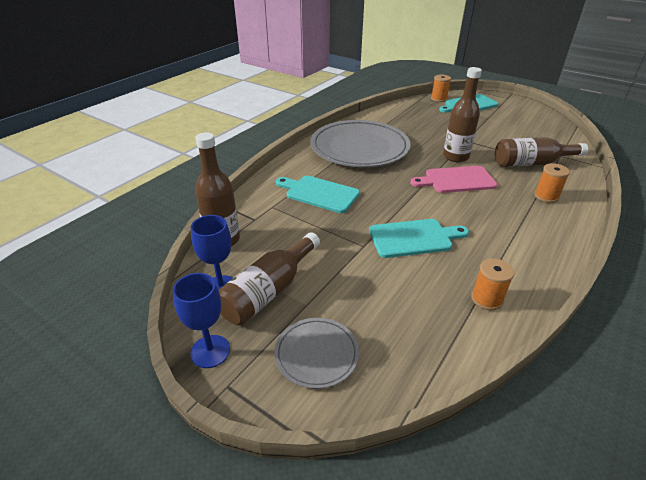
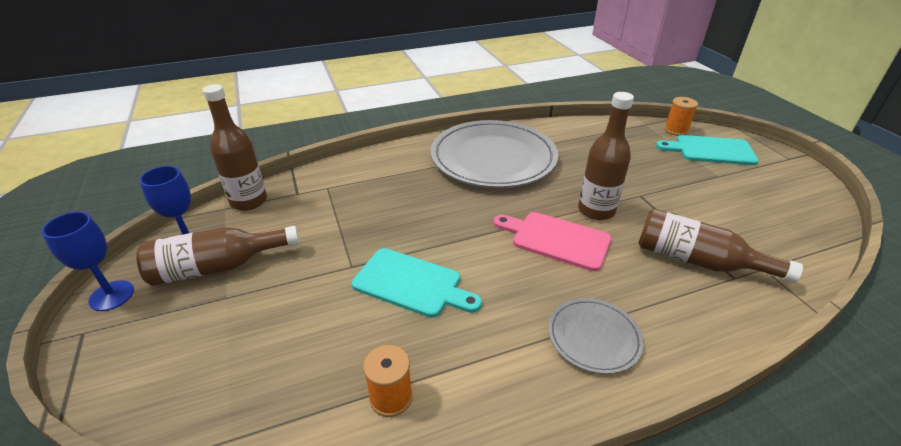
camera: 35 degrees right, 0 degrees up
(316, 354) = (170, 349): grey plate -> grey plate (593, 337)
(319, 193) = (385, 192): turquoise cutting board -> none
(546, 196) = (655, 314): orange spool -> none

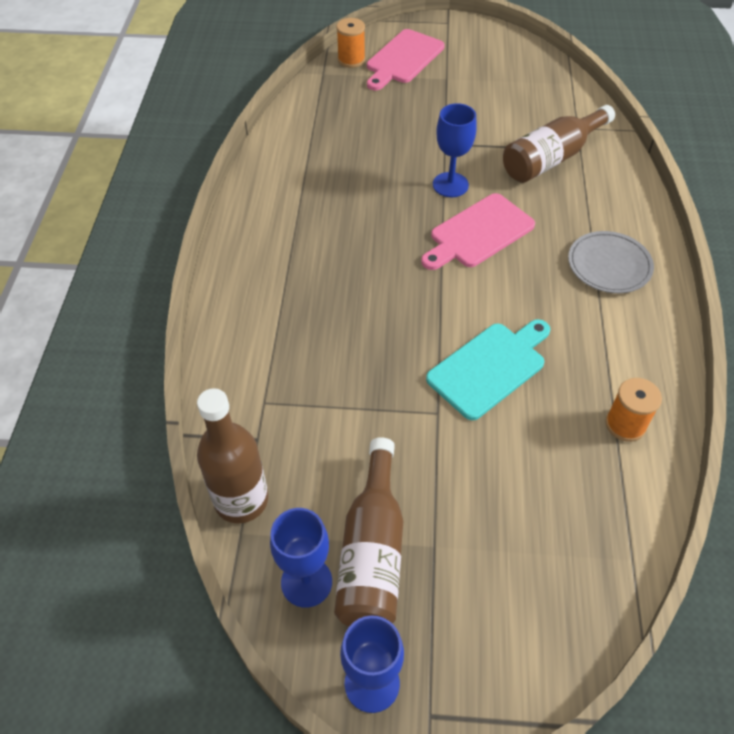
camera: 65 degrees left, 15 degrees up
(493, 158) = (305, 221): grey plate -> none
(596, 210) = (450, 185): brown bottle -> blue goblet
(710, 150) = (403, 59): turquoise cutting board -> pink cutting board

